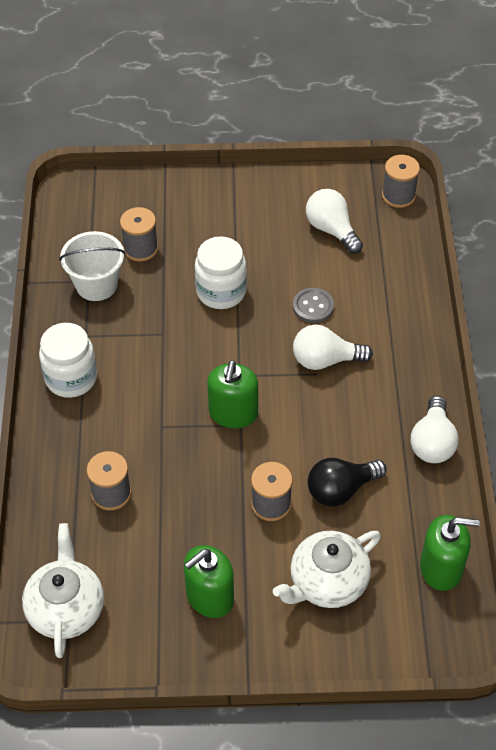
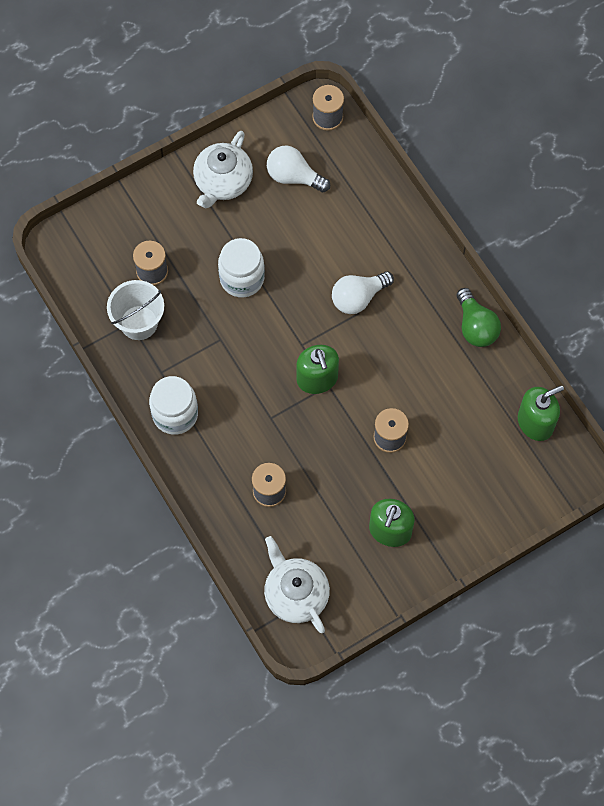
camera: 30 degrees left, 15 degrees up
(313, 306) = (321, 255): grey button -> none
(327, 582) = (464, 475): white teapot -> white teapot (223, 182)
(341, 489) = (432, 399): black light bulb -> none
(432, 442) = (475, 326): white light bulb -> green light bulb

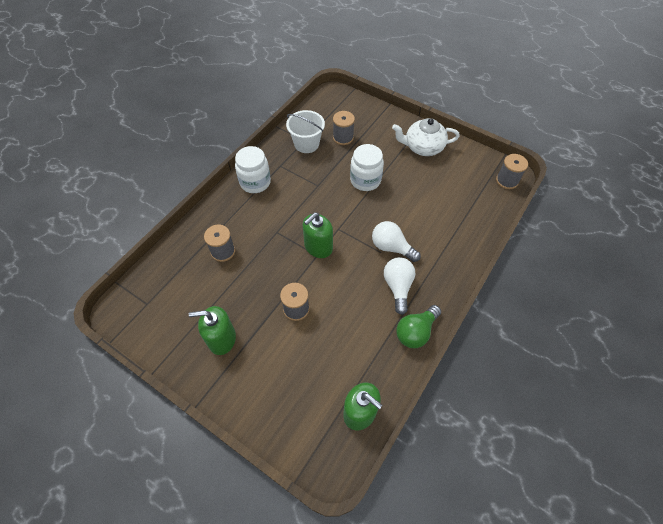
camera: 65 degrees right, 10 degrees down
(294, 177) = (452, 179): white light bulb -> white light bulb (398, 287)
(295, 594) = (151, 296): white teapot -> none

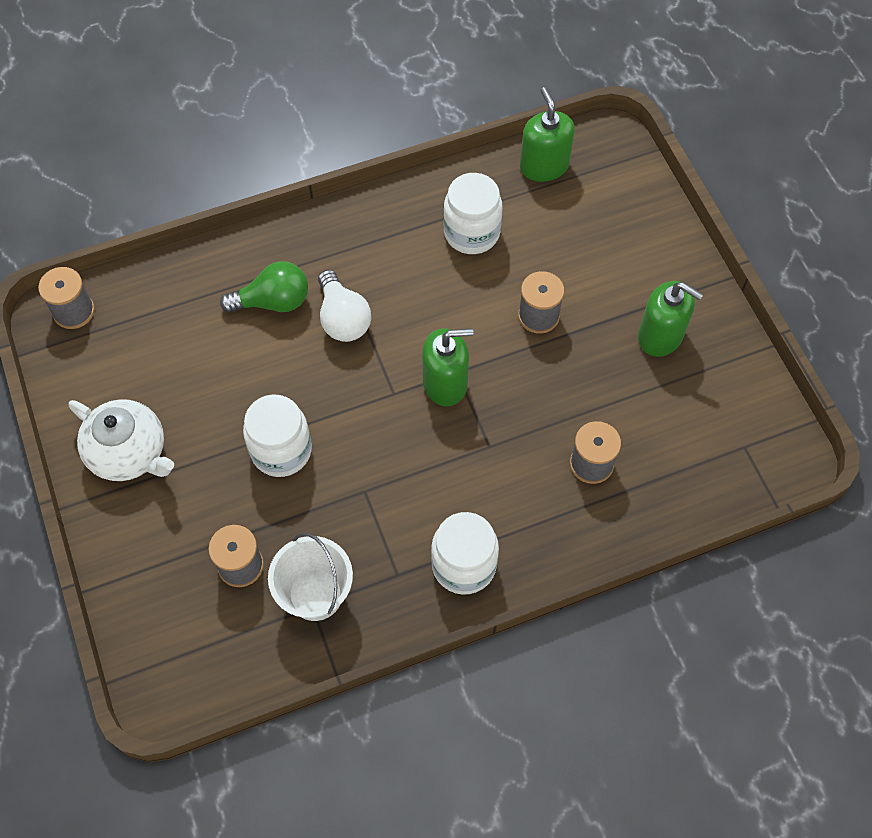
camera: 145 degrees left, 5 degrees up
(367, 335) = (471, 233): none -> white jar
(398, 287) = (383, 263): white light bulb -> none
(416, 332) = (410, 202): green light bulb -> green light bulb (273, 301)

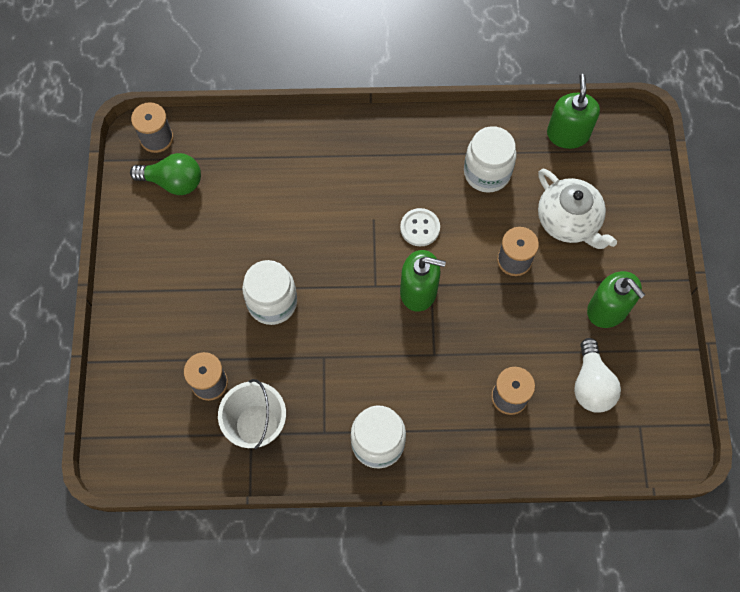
camera: 20 degrees right, 5 degrees up
(129, 453) = (158, 265): white teapot -> white teapot (569, 221)
(273, 301) = (309, 179): green light bulb -> green light bulb (173, 182)
(343, 318) = (358, 211): white light bulb -> white light bulb (591, 385)
(420, 315) = (420, 228): none -> white button

